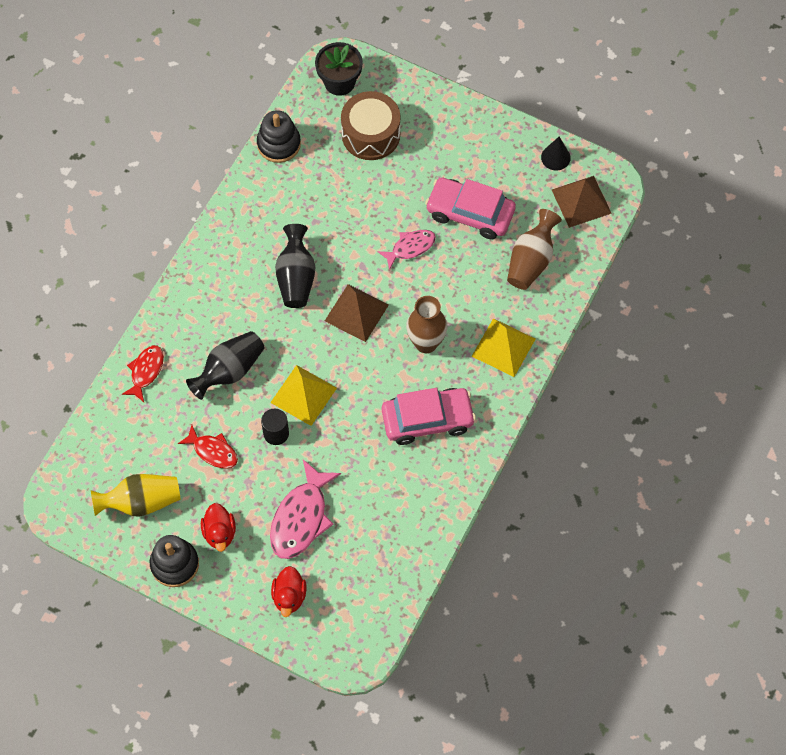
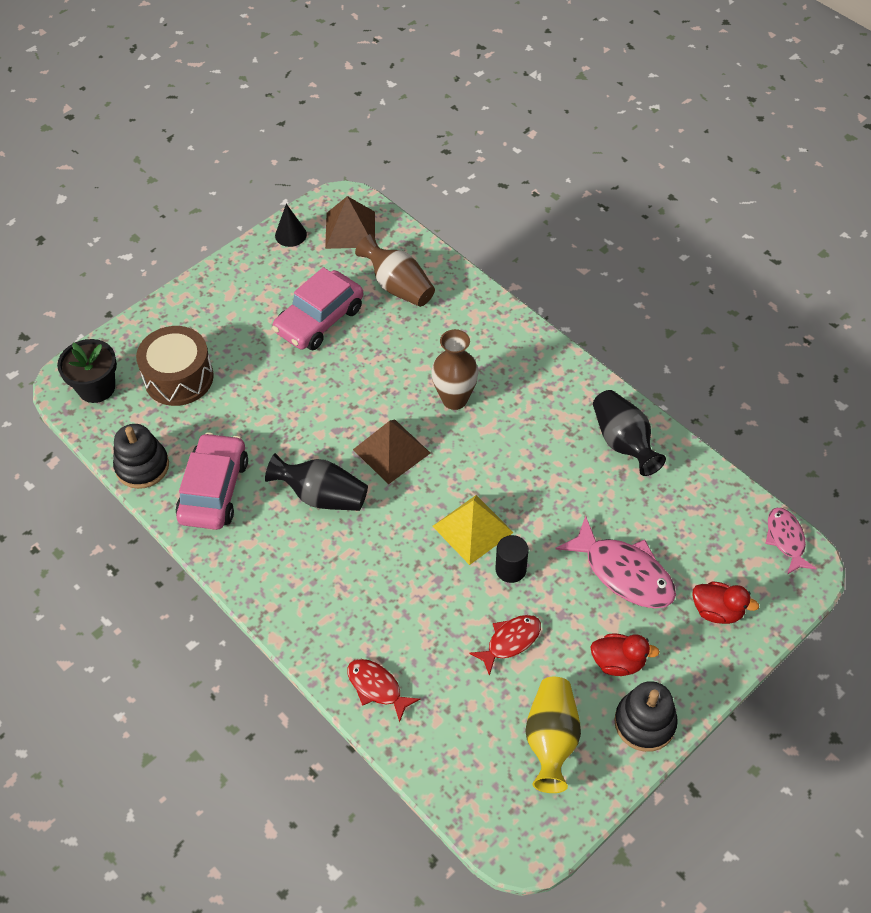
camera: 70 degrees left, 10 degrees down
(229, 371) = (413, 595): black vase -> black vase (623, 442)
(410, 247) = (335, 381): pink fish -> pink fish (785, 539)
(427, 420) = (545, 423): pink car -> pink car (214, 490)
(503, 347) = (486, 336): yellow pyramid -> none

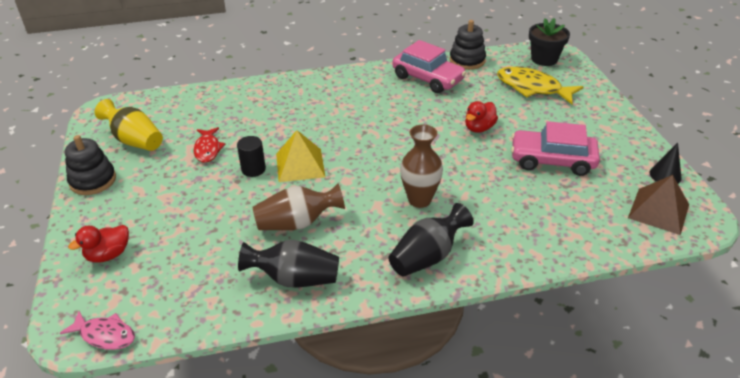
camera: 120 degrees right, 15 degrees down
(179, 378) = (532, 88): brown drum -> yellow fish
(319, 320) = (552, 160): pink car -> pink car turned 60 degrees counterclockwise
(322, 496) = (386, 114): black vase -> black vase (427, 256)
(377, 687) = (240, 94): red fish -> none
(391, 451) = (397, 153): brown pyramid -> none
(398, 286) = (568, 214): brown vase -> brown vase (297, 223)
(618, 662) = (139, 187): red duck -> red duck (479, 128)
(624, 572) = (191, 221): pink fish -> none

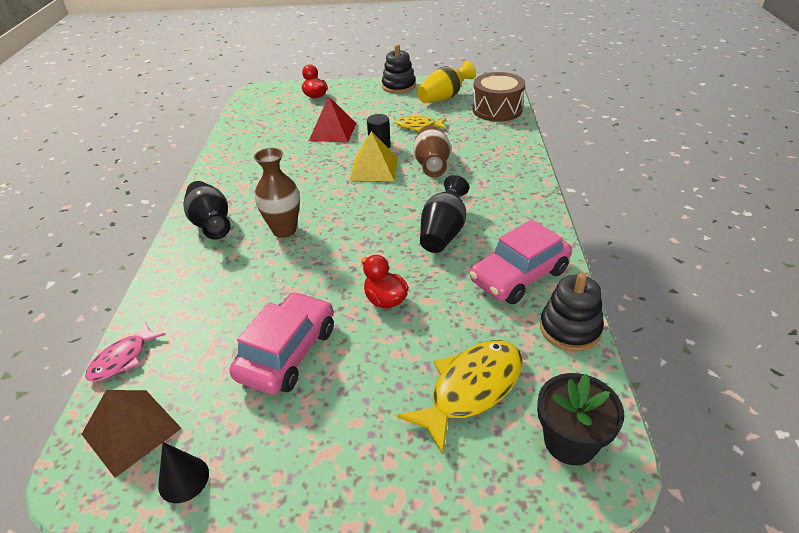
camera: 105 degrees right, 0 degrees up
(105, 335) = (247, 99): pink fish -> pink fish (123, 359)
(172, 104) = (497, 110): none -> brown drum
(208, 149) = (418, 126): red fish -> yellow fish
(219, 212) = (333, 131): none -> red pyramid
(294, 279) = (239, 159): black vase -> black vase (443, 232)
(297, 223) = (298, 163): brown vase -> brown vase (431, 164)

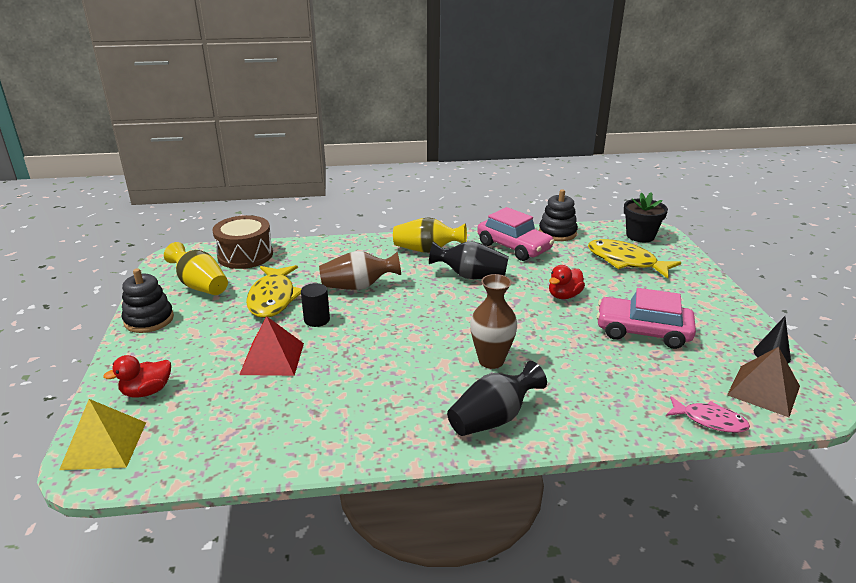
camera: 100 degrees left, 10 degrees down
(374, 168) = (367, 319): yellow pyramid -> yellow pyramid (104, 445)
(418, 126) = (273, 298): yellow fish -> yellow fish, size x1.66
(508, 206) = (427, 250): none -> yellow vase

